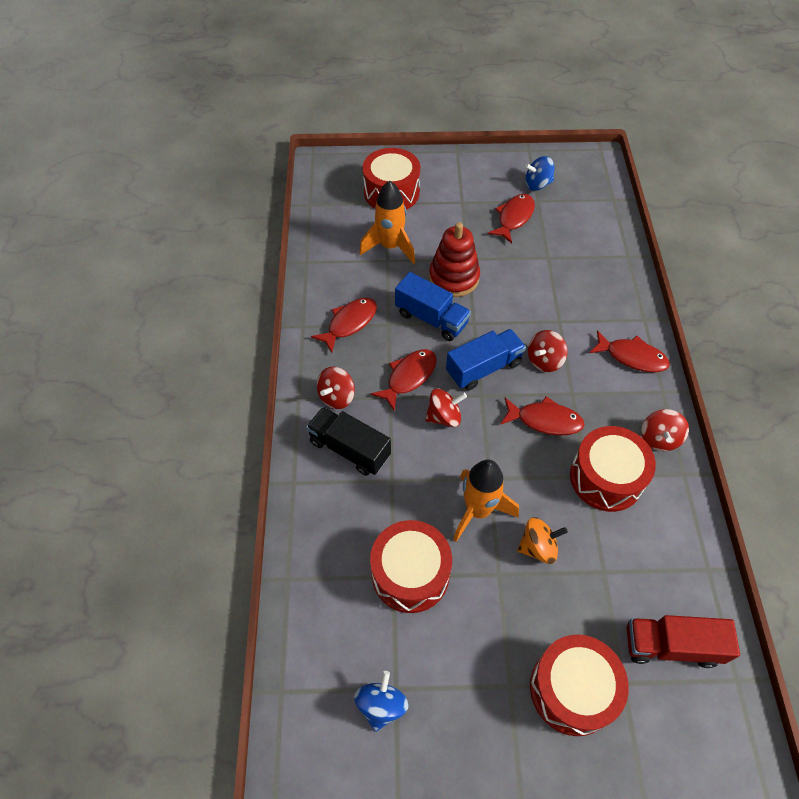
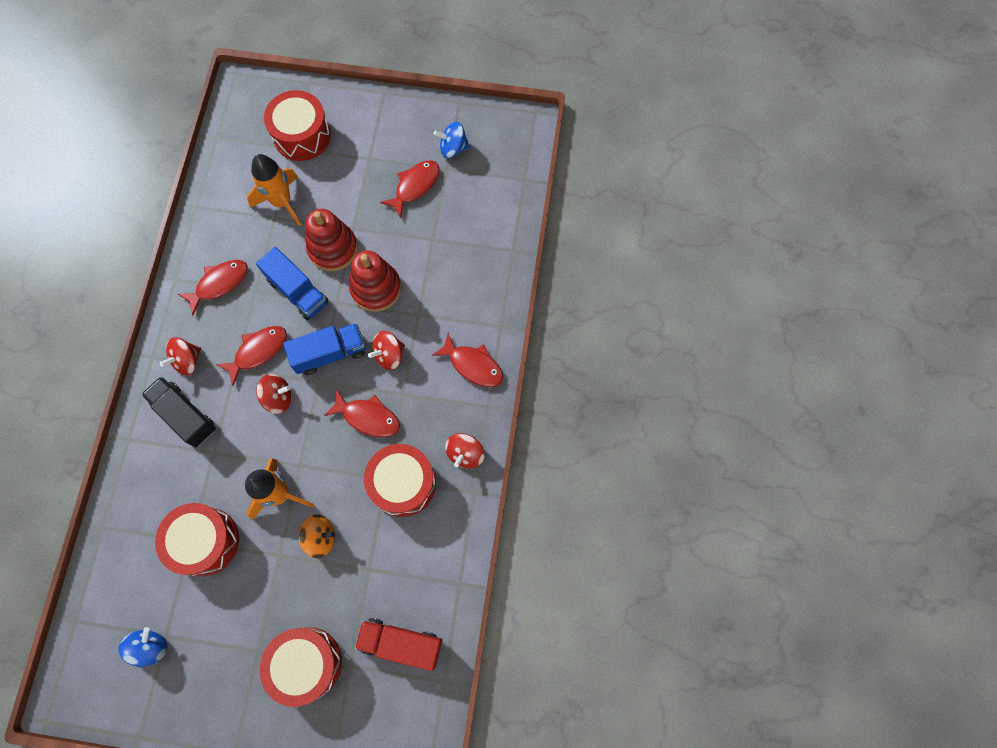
camera: 10 degrees right, 15 degrees up
(508, 305) = (376, 288): none -> red stacking toy

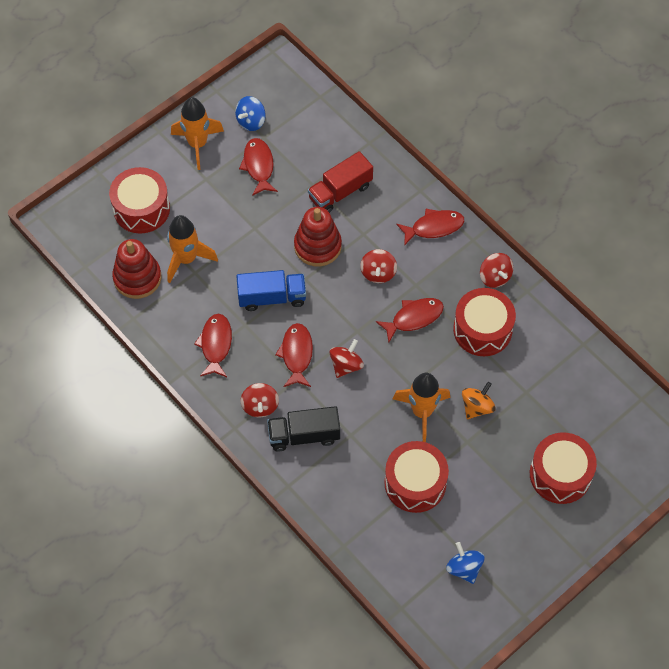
camera: 50 degrees left, 10 degrees down
(330, 353) = (342, 309): blue truck -> none
(333, 249) = (259, 252): red stacking toy -> red stacking toy (137, 278)
(396, 128) = (197, 144): none -> orange rocket
(401, 643) = (594, 407): red truck -> red truck (340, 192)

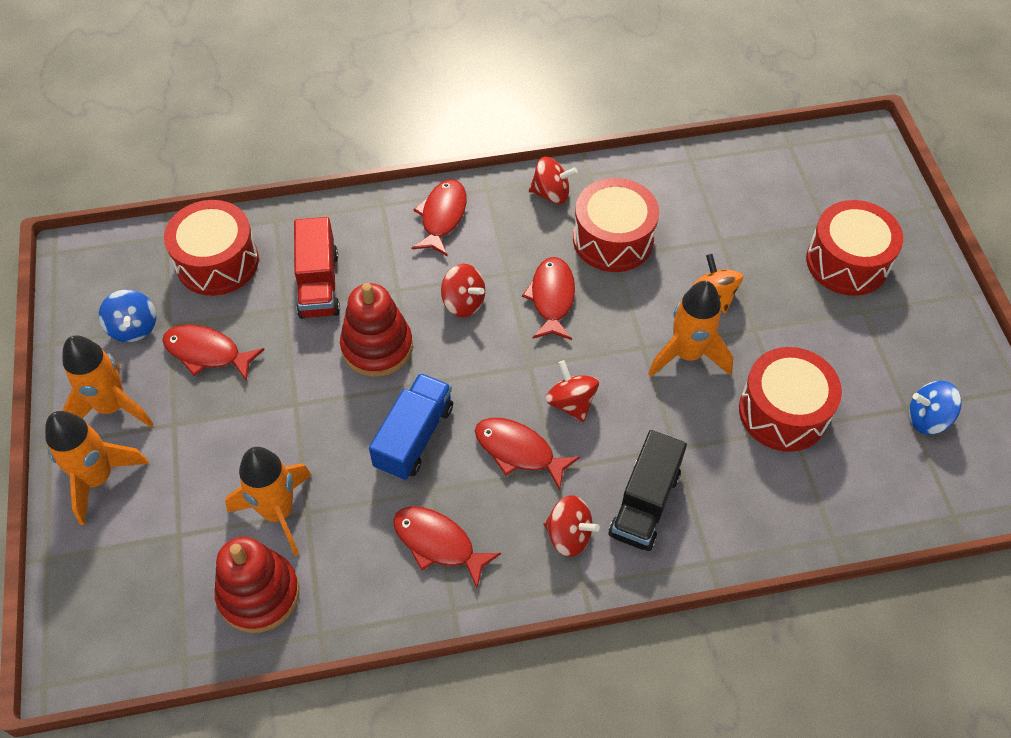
camera: 60 degrees left, 5 degrees down
(141, 209) = (152, 530): red drum -> red drum (217, 262)
(154, 166) = (98, 479): none -> orange rocket

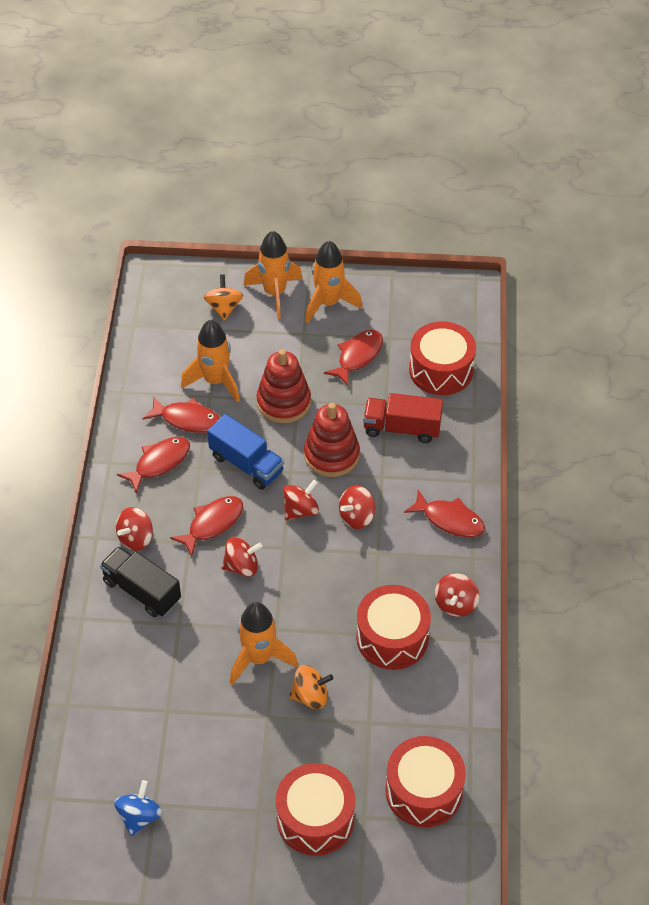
camera: 105 degrees right, 5 degrees down
(133, 328) = (393, 318): blue spinning top -> none
(133, 539) = (224, 307): none -> orange spinning top
(259, 594) = (161, 365): red stacking toy -> red stacking toy (283, 402)
(470, 361) = (300, 510): none -> red spinning top
(552, 298) = (343, 577): red fish -> red fish (187, 419)
(783, 412) = (183, 710): red drum -> red drum (424, 791)

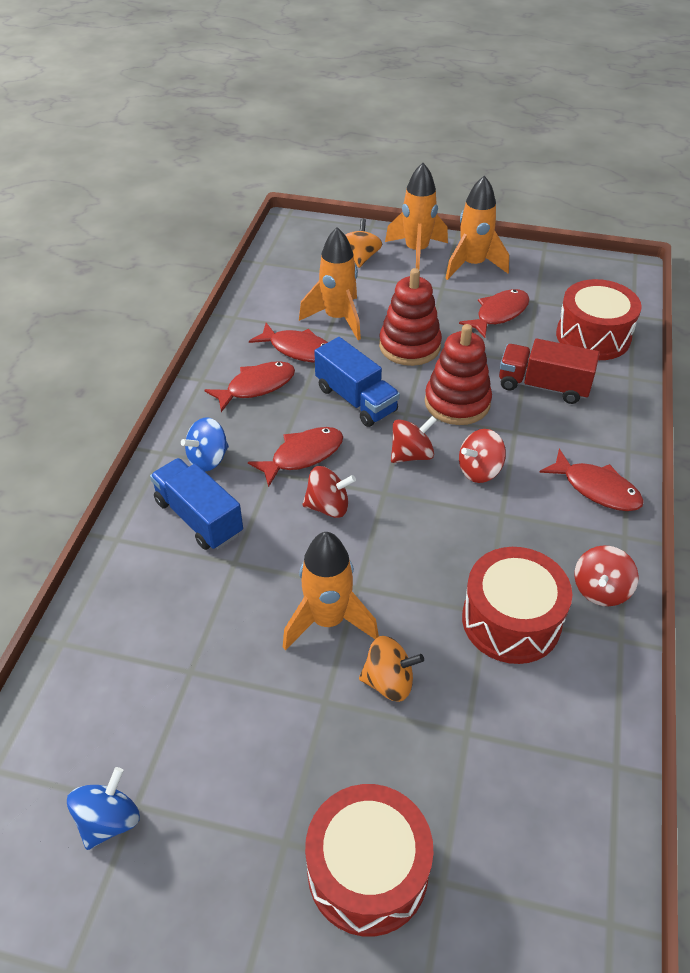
camera: 10 degrees right, 5 degrees down
(136, 538) = (208, 459): red spinning top -> blue spinning top
(142, 591) = (199, 517): black truck -> blue truck
(424, 791) = (540, 854): red drum -> none

